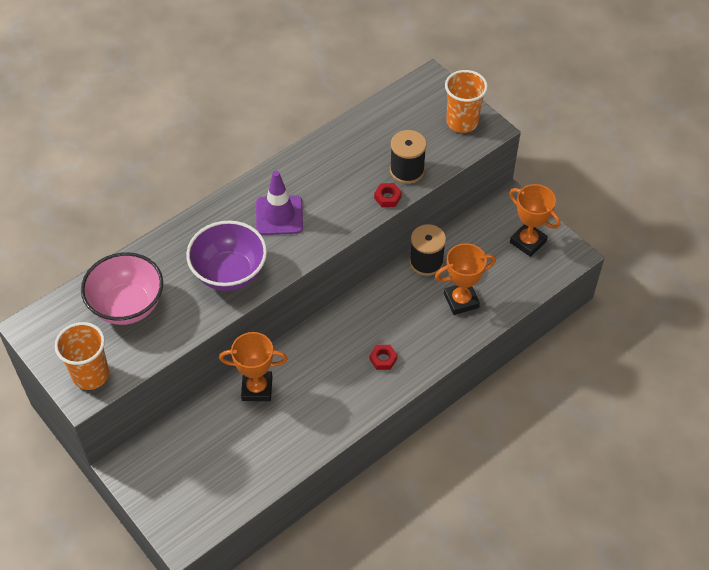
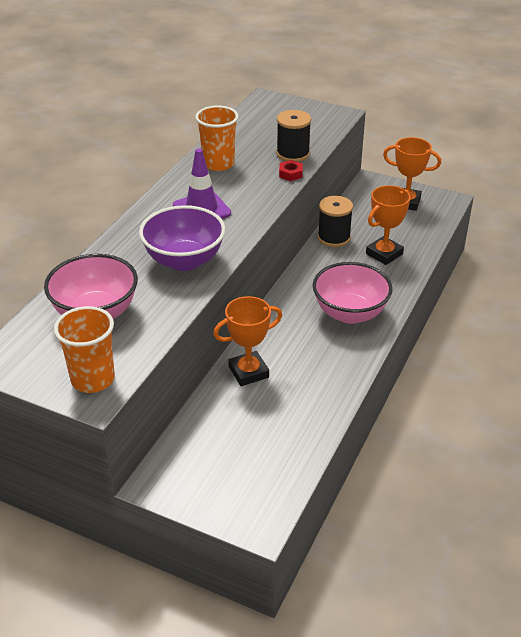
camera: 25 degrees left, 15 degrees down
(383, 359) = (350, 313): red nut -> pink bowl
(462, 122) = (314, 116): orange cup -> orange cup (218, 164)

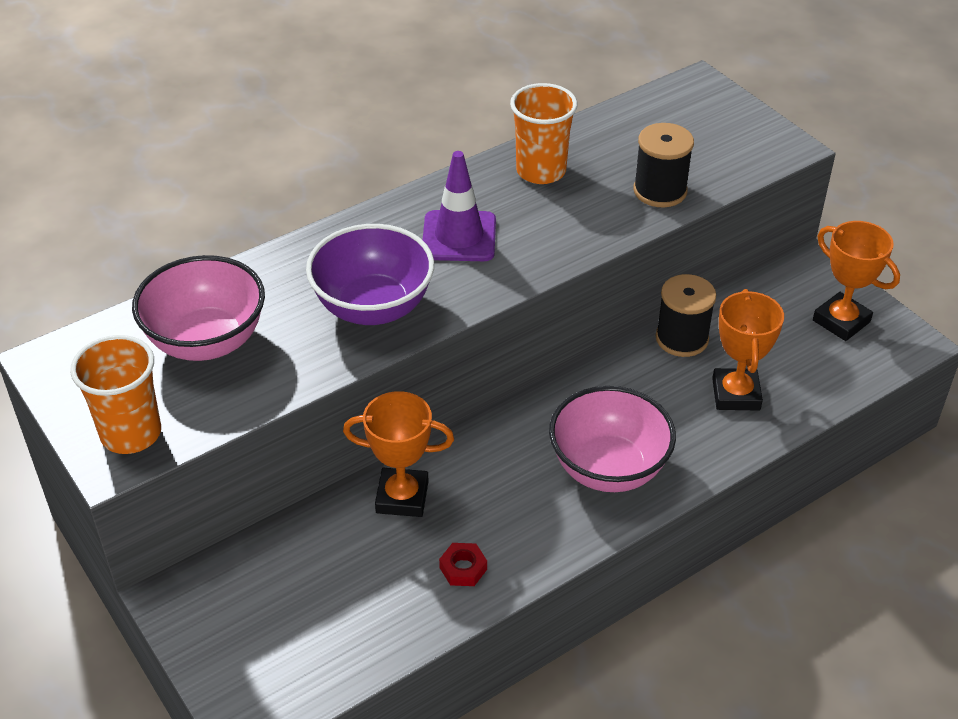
camera: 30 degrees right, 5 degrees up
(290, 174) = (628, 223): red nut -> red nut (463, 568)
(384, 254) = (736, 394): orange trophy -> orange trophy turned 75 degrees counterclockwise

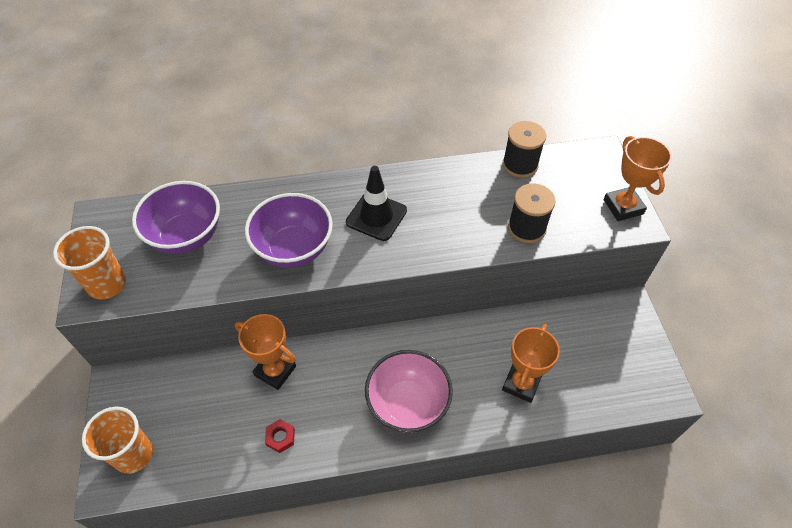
camera: 25 degrees right, 10 degrees up
(207, 341) = (186, 236): pink bowl -> purple bowl
(459, 236) = (376, 216): purple traffic cone -> black traffic cone
(541, 171) = (457, 185): orange cup -> orange cup (134, 454)
(682, 338) = (509, 327): black spool -> black spool (520, 165)
(841, 321) = (625, 356): orange trophy -> orange trophy (623, 207)

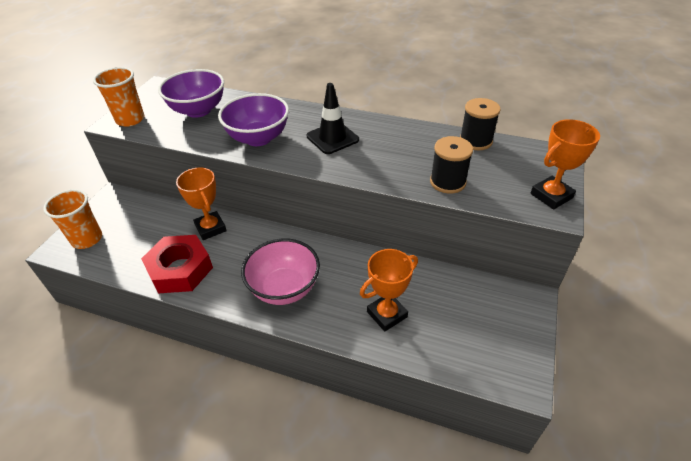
camera: 30 degrees right, 10 degrees down
(280, 437) = (180, 269): red nut -> red nut, size x2.49
(623, 207) = (551, 196): orange trophy -> orange trophy turned 45 degrees clockwise

